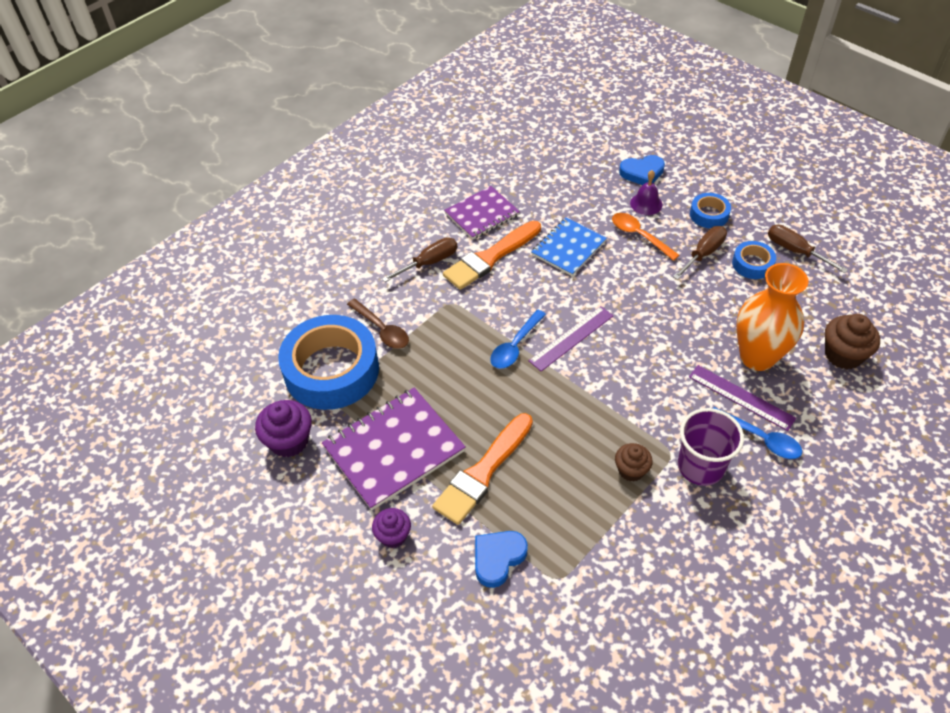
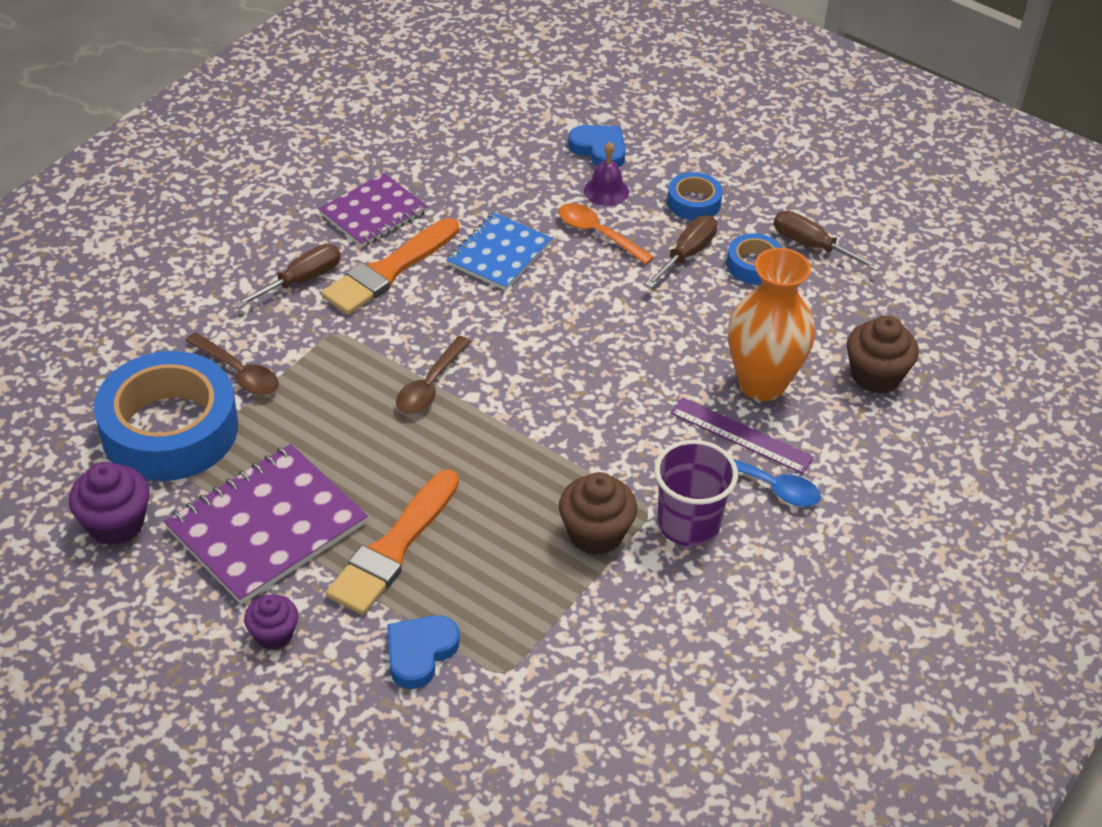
camera: 10 degrees left, 5 degrees down
(515, 346) = (430, 385): blue spoon -> brown spoon
(571, 338) = (508, 371): purple ruler -> none
(631, 470) = (595, 534): brown cupcake -> brown cupcake, size x1.54
(642, 173) = (599, 149): blue heart -> blue heart turned 120 degrees counterclockwise

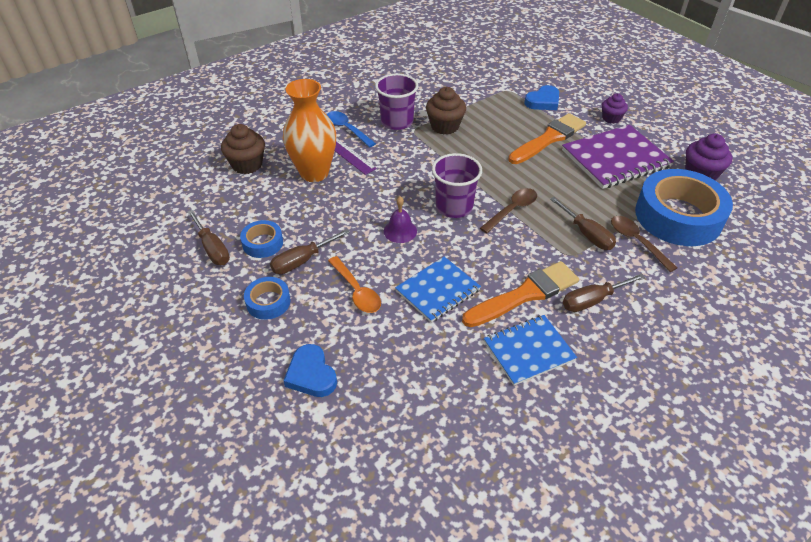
camera: 160 degrees left, 0 degrees up
(313, 369) = (586, 234): none -> brown screwdriver
(373, 213) = (528, 351): purple notebook -> blue notebook
(519, 372) = (454, 207): none -> purple cup
(606, 191) = (329, 329): purple bell -> purple bell (400, 231)

